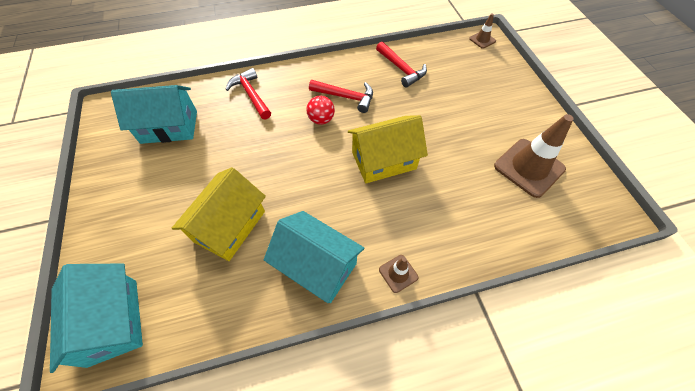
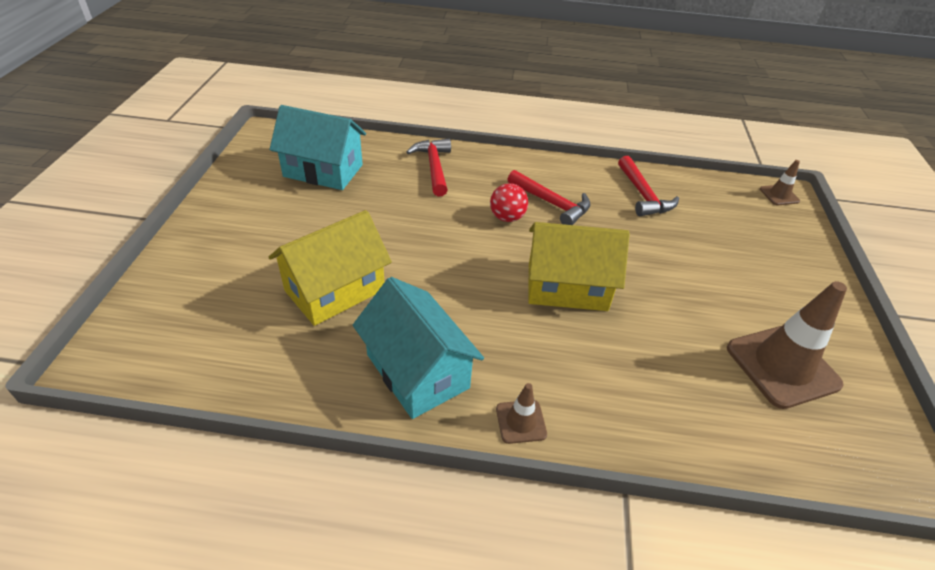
camera: 20 degrees right, 15 degrees down
(113, 321) = (154, 337): turquoise house -> none

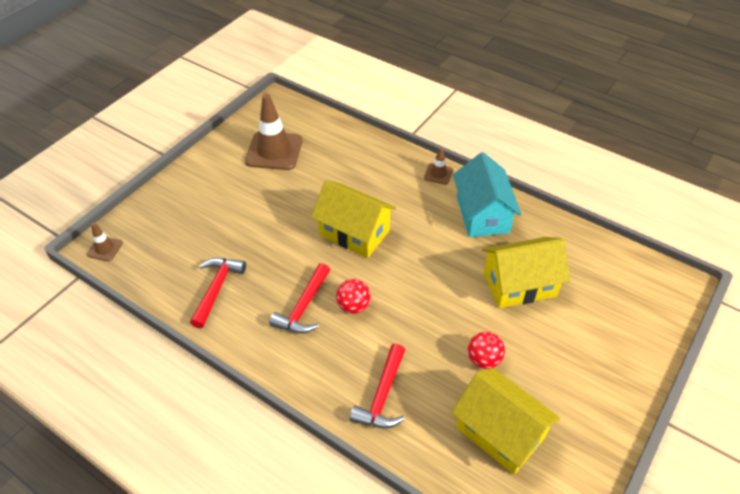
camera: 150 degrees left, 5 degrees up
(323, 171) = (500, 432): turquoise house -> yellow house
(354, 212) = (484, 359): none -> red ball
(552, 203) = (303, 307): red hammer -> red hammer turned 135 degrees counterclockwise

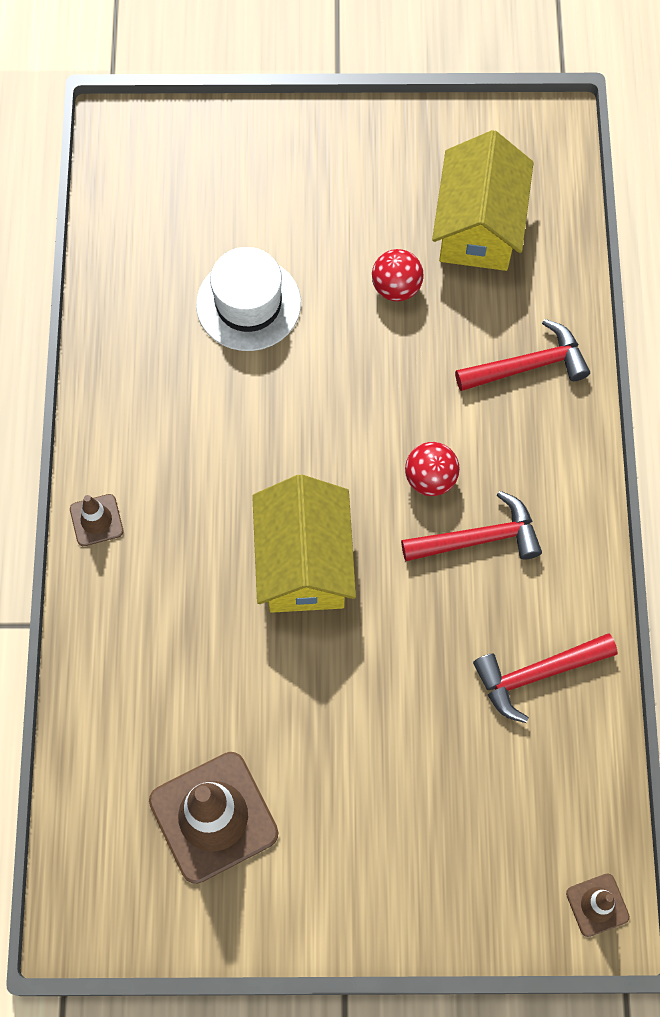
camera: 125 degrees left, 20 degrees up
(482, 214) = (145, 412): turquoise house -> none
(519, 285) = (248, 304): yellow house -> white hat

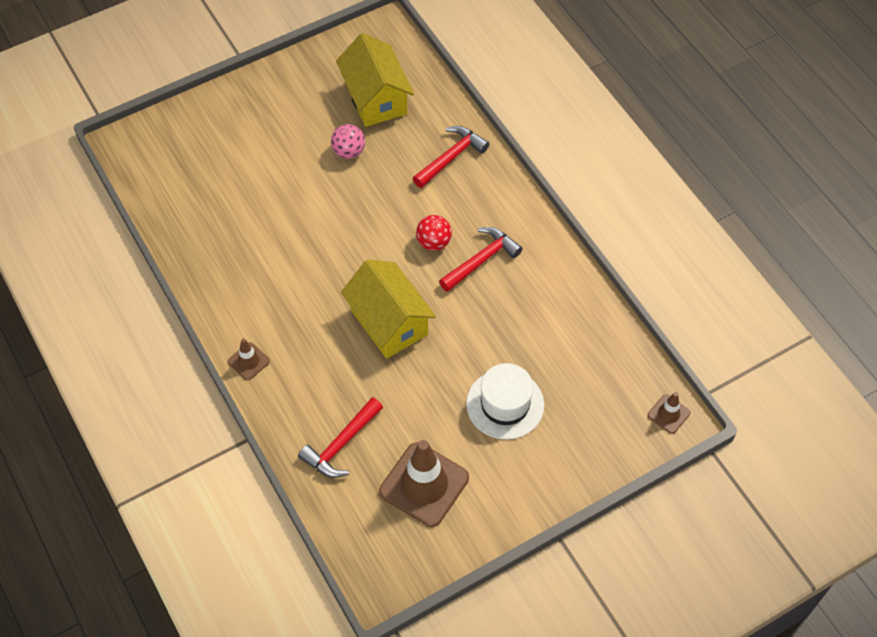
camera: 30 degrees left, 10 degrees down
(248, 304) = (266, 201): white hat -> white hat (505, 404)
(396, 287) = (348, 152): red ball -> pink ball
(536, 675) = (559, 314): red hammer -> red hammer (341, 445)

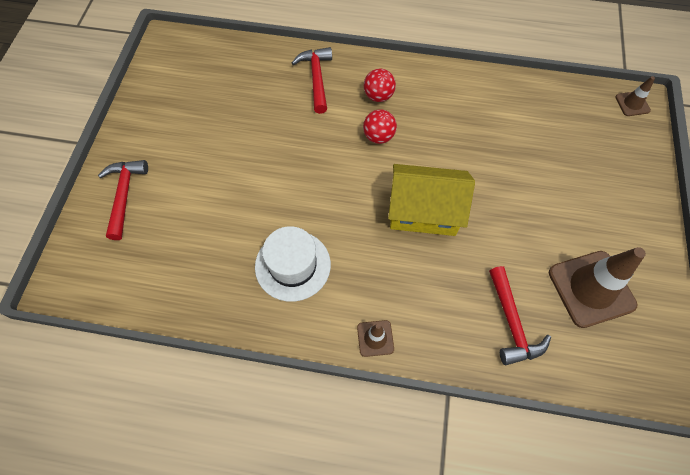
camera: 50 degrees left, 5 degrees up
(348, 152) = (246, 133): pink ball -> none
(376, 98) = (218, 86): yellow house -> none
(477, 213) = (378, 96): none -> red ball
(481, 260) = (420, 119): red hammer -> red hammer (124, 195)
(505, 404) = (556, 188): white hat -> white hat (293, 265)

